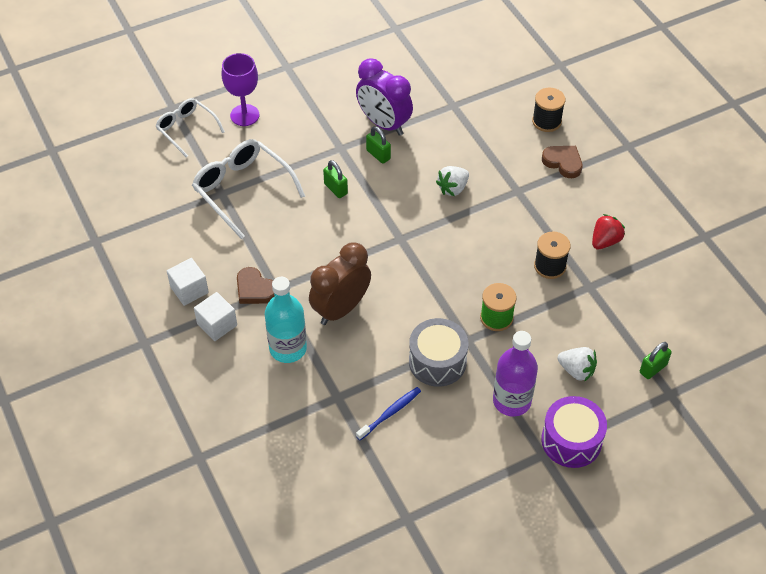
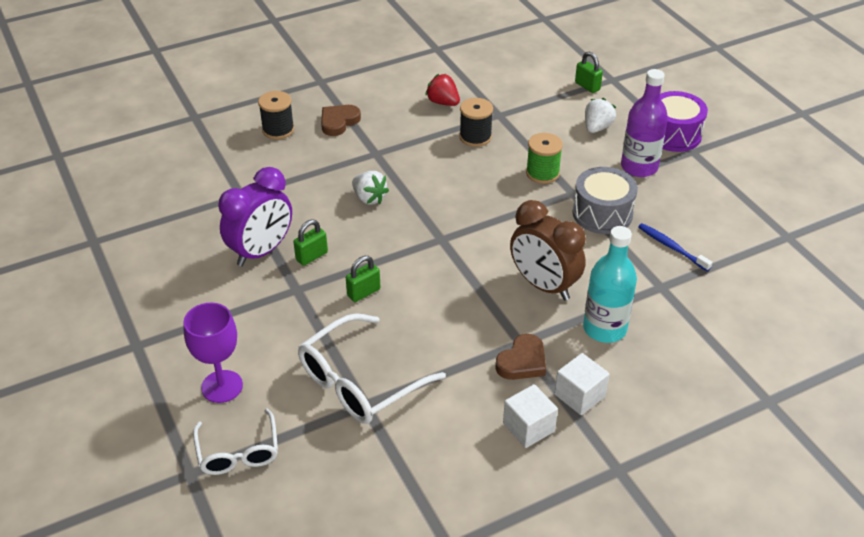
camera: 90 degrees left, 10 degrees down
(186, 129) = (238, 452): white glasses -> white glasses turned 60 degrees counterclockwise

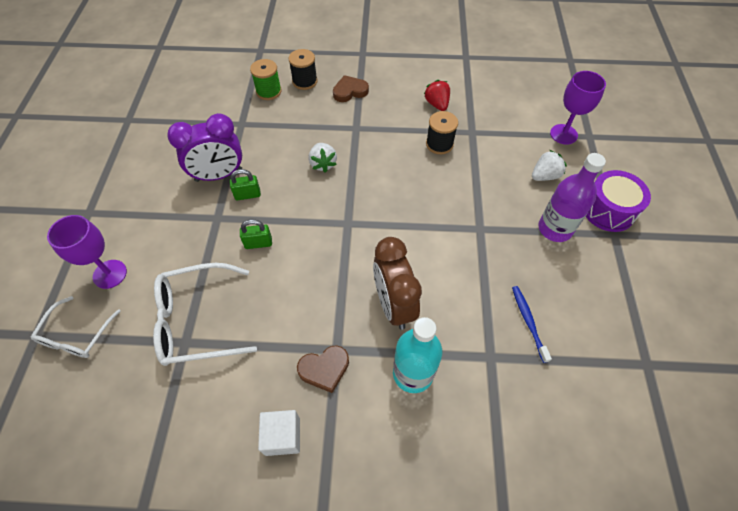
camera: 30 degrees right, 15 degrees up
(542, 173) = (469, 199): green spool -> green spool (268, 91)
(579, 395) = (345, 429): white cube -> none
(587, 86) = (563, 134): green padlock -> purple goblet
(602, 213) = (491, 259): grey drum -> none

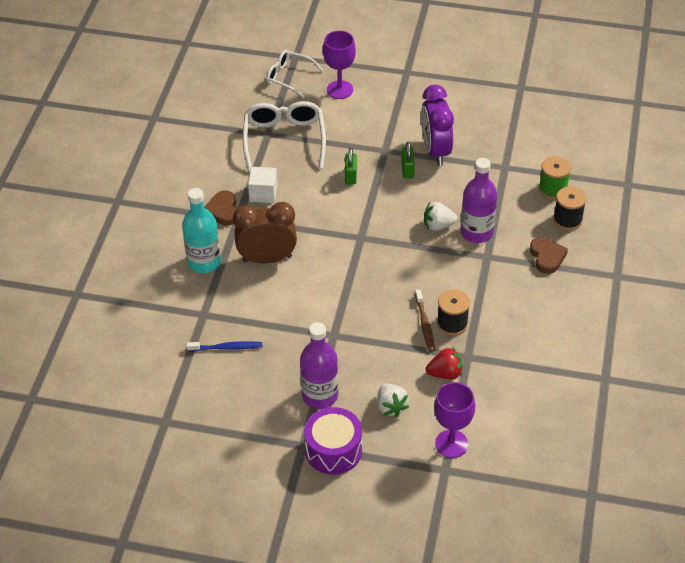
camera: 100 degrees right, 10 degrees down
(282, 436) = (180, 185): white cube -> white cube (263, 193)
(328, 136) = (476, 232): none -> purple bottle
(437, 104) = (516, 332): red strawberry -> red strawberry (445, 373)
(446, 162) = (424, 324): none -> brown toothbrush

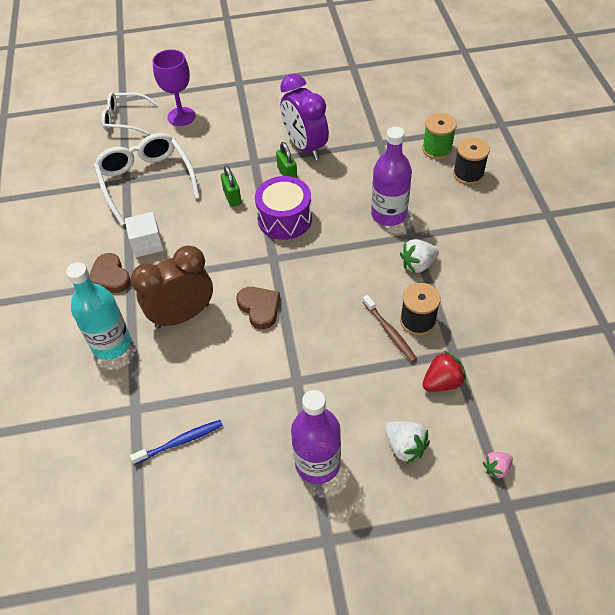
camera: 20 degrees left, 5 degrees up
(333, 450) = (368, 532): purple drum -> purple drum (284, 219)
(438, 225) = (347, 220): white strawberry -> white strawberry (418, 265)
(451, 444) = (496, 468): purple goblet -> pink strawberry
(547, 257) = (471, 217): brown heart -> brown heart (259, 308)

